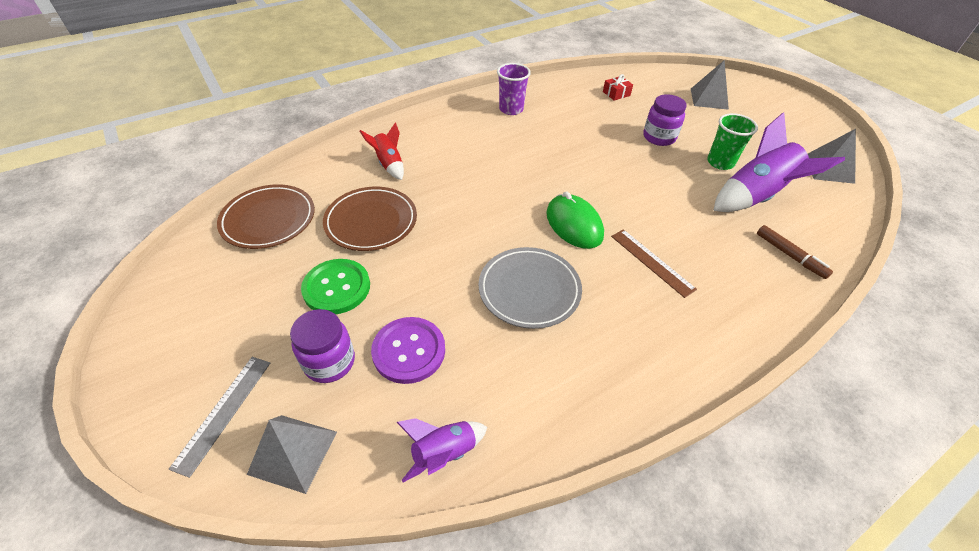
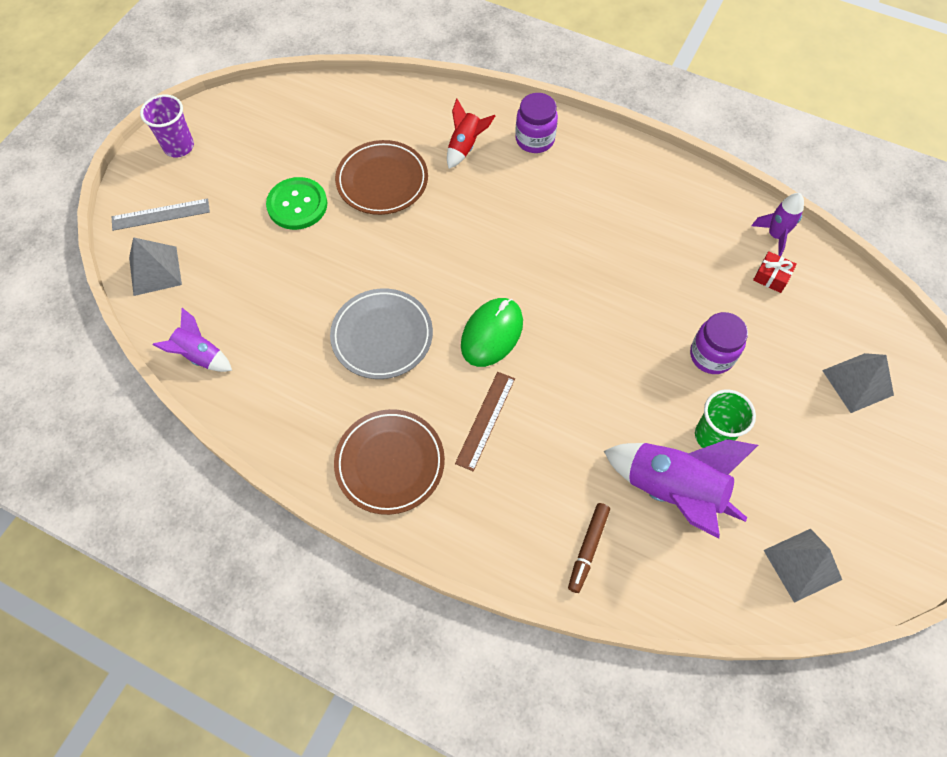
camera: 60 degrees right, 15 degrees up
(268, 220) = (335, 114): brown plate -> brown plate (390, 463)
(329, 362) = (230, 245): purple jar -> purple jar (534, 139)
(409, 351) = (268, 287): purple button -> none
(511, 109) = (642, 192): purple cup -> purple cup (179, 147)
(588, 80) = (775, 235): none -> purple rocket

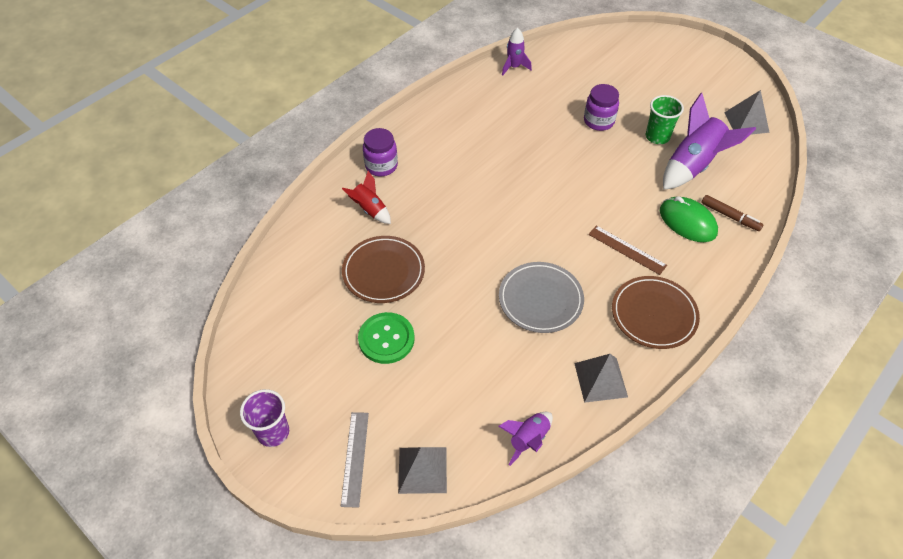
camera: 75 degrees left, 10 degrees down
(492, 334) = (555, 230): green mouse -> green mouse (687, 222)
(771, 276) = (545, 78): red gift -> none
(857, 382) = (631, 65): grey pyramid -> grey pyramid (600, 379)

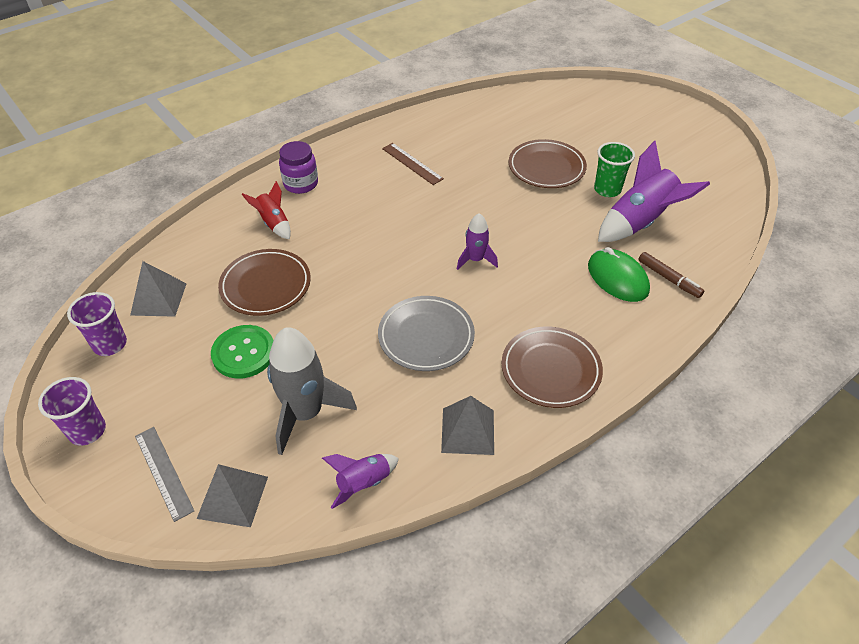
camera: 10 degrees right, 5 degrees down
(262, 349) = (110, 344): none -> purple cup
(355, 458) = (164, 472): grey ruler -> grey ruler turned 45 degrees counterclockwise
(459, 385) = (305, 413): none -> grey rocket
(514, 67) = (471, 108): purple rocket -> purple rocket (475, 260)
(598, 121) = (546, 167): purple jar -> brown plate
(627, 250) = (539, 298): brown ruler -> brown ruler (412, 163)
(746, 122) = (713, 186): grey pyramid -> grey pyramid (159, 299)

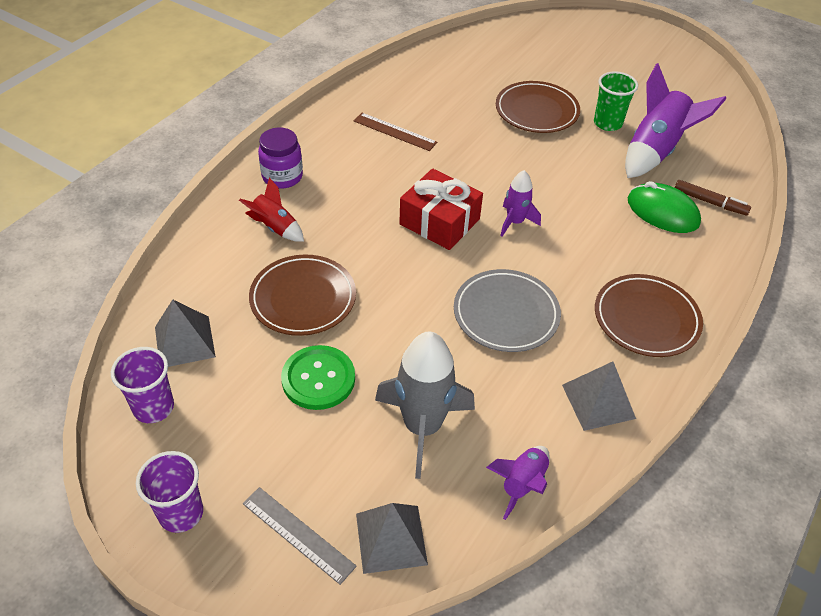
camera: 20 degrees left, 0 degrees up
(410, 246) = (439, 222): none -> red gift

